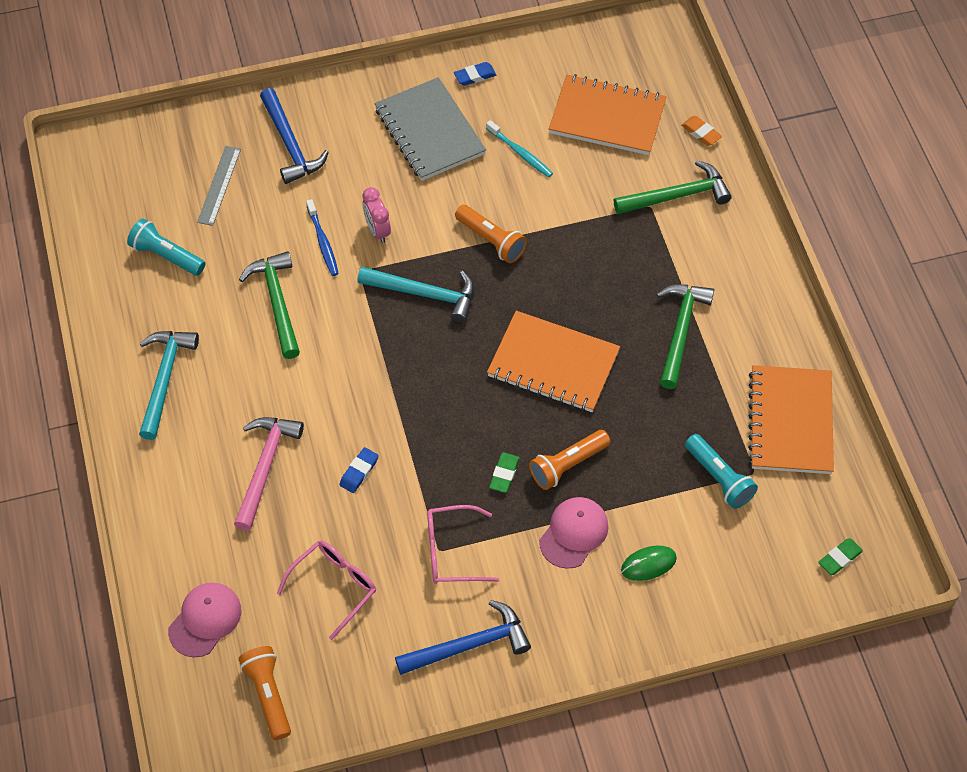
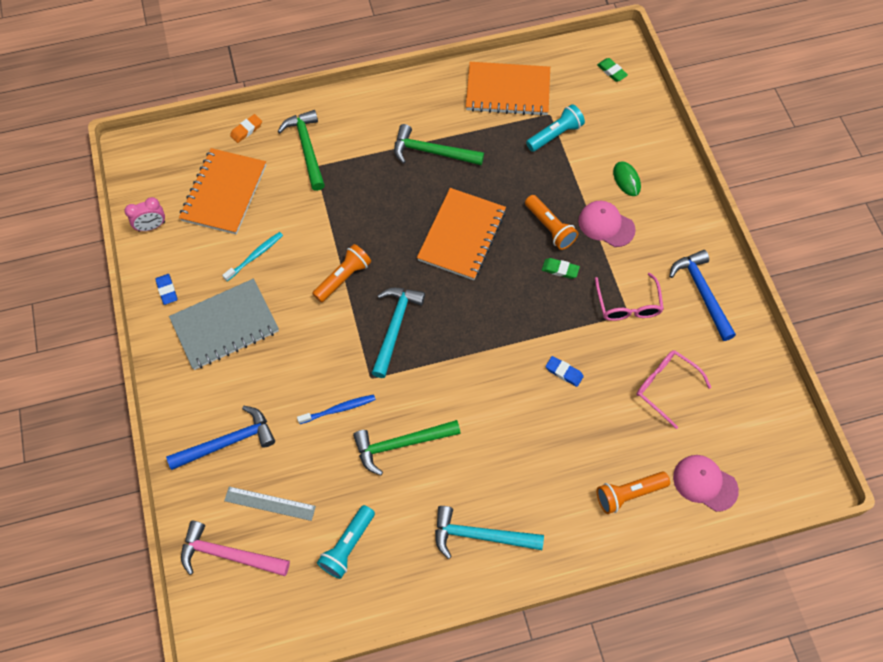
camera: 90 degrees left, 5 degrees up
(265, 466) = (563, 444): pink hammer -> pink hammer (228, 554)
(268, 694) = (760, 431): orange flashlight -> orange flashlight (628, 494)
(377, 230) = (329, 365): pink clock -> pink clock (151, 226)

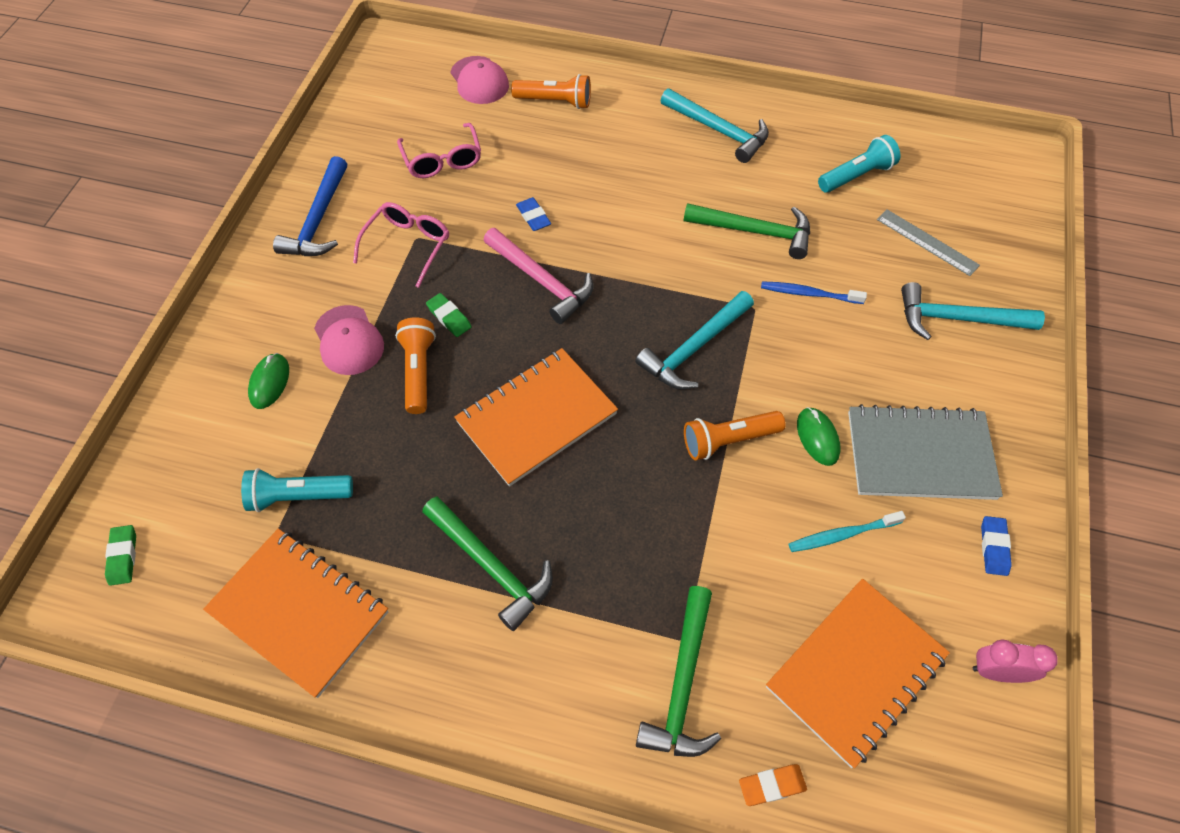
camera: 150 degrees left, 5 degrees down
(228, 442) = (957, 318): blue hammer -> turquoise hammer
(228, 554) = (988, 219): pink hammer -> pink hammer (542, 281)
(291, 306) = (817, 437): none -> green mouse

